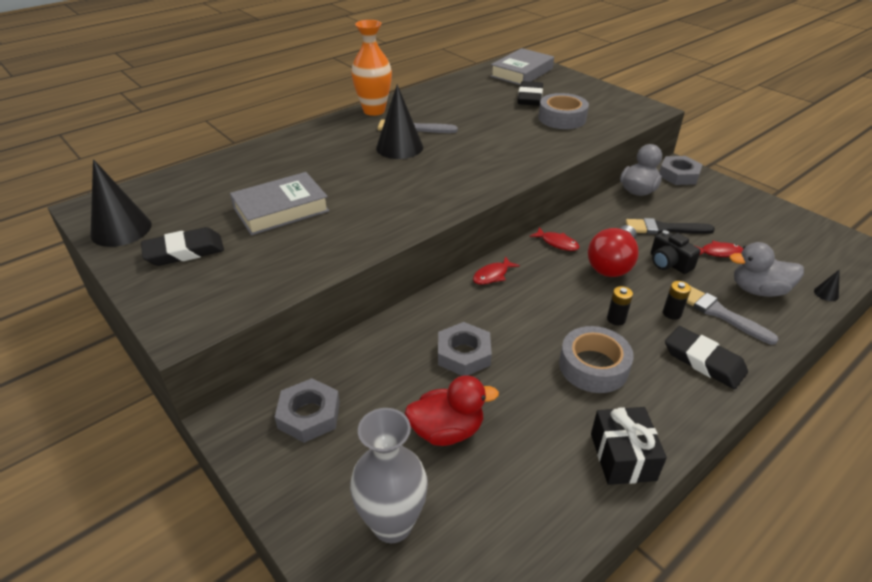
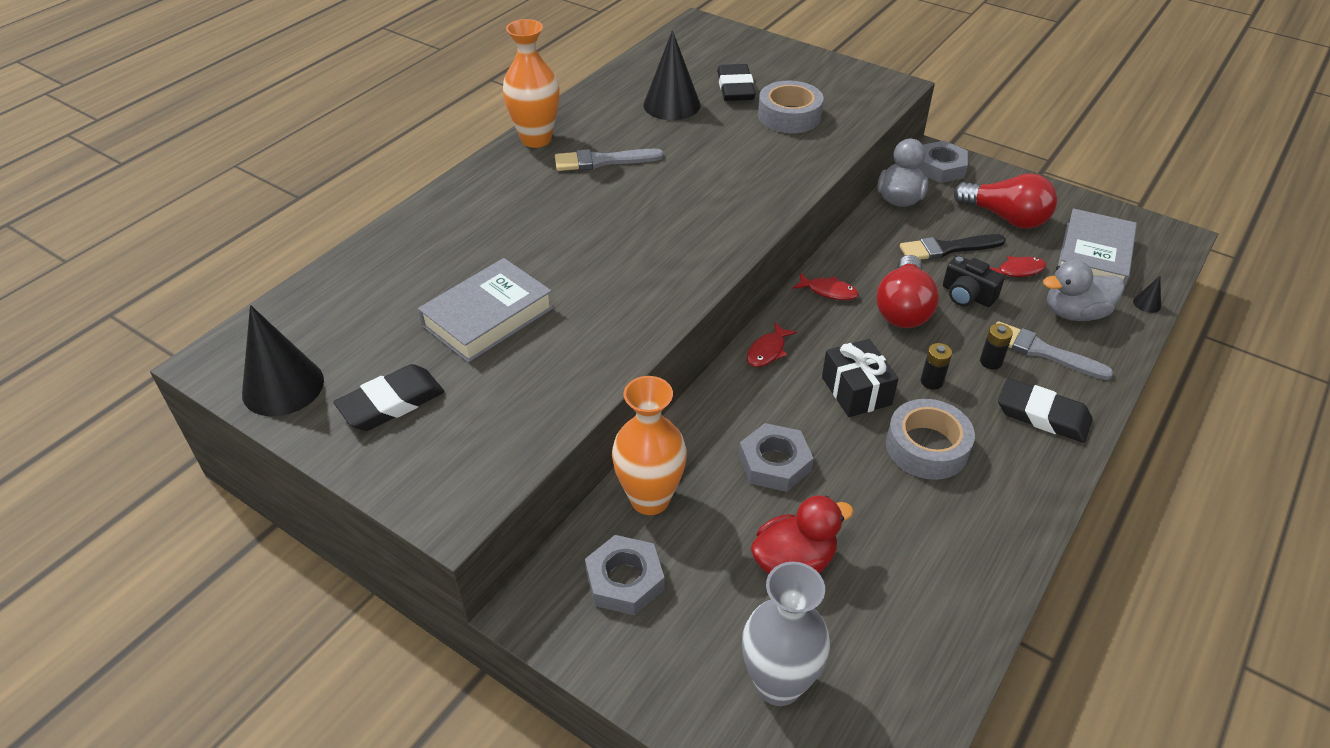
camera: 15 degrees left, 5 degrees up
(356, 360) = (650, 499): none -> orange vase
(399, 147) = (599, 194): black cone -> black cone (671, 105)
(521, 72) = (708, 47): grey book -> grey book (1093, 257)
(622, 456) = (993, 548): black gift -> black gift (856, 391)
(721, 215) = (1006, 218): none -> red light bulb

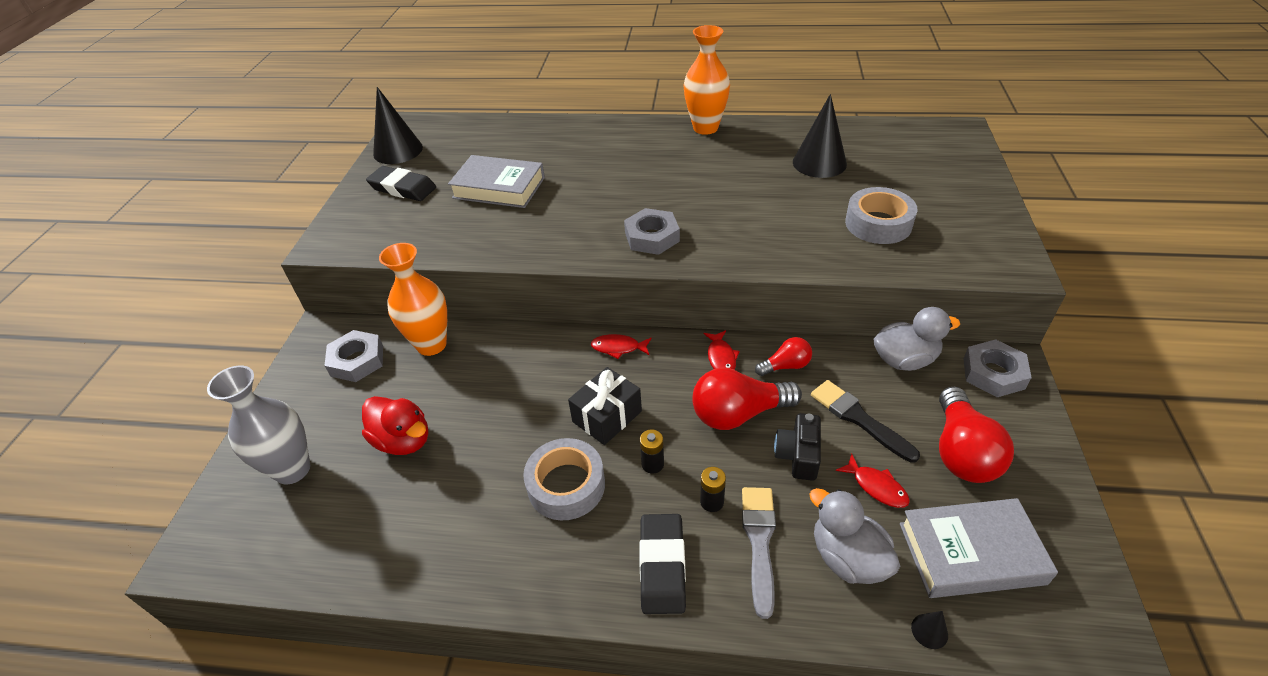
camera: 65 degrees right, 0 degrees up
(603, 161) = (708, 163): grey brush -> none
(735, 88) = (885, 182): black eraser -> none
(774, 463) = (497, 395): grey nut -> grey nut (652, 237)
(864, 260) = (786, 366): none -> red light bulb

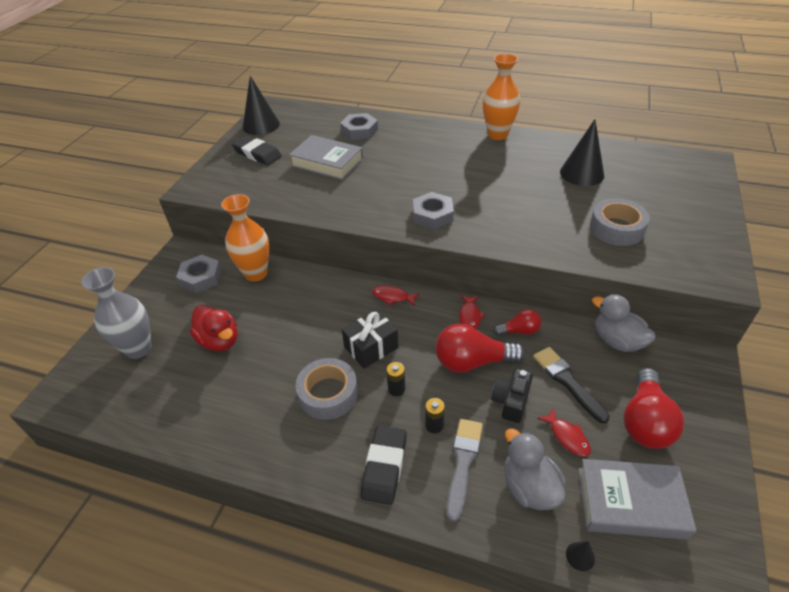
camera: 10 degrees right, 0 degrees up
(904, 360) = (617, 341): grey duck -> grey duck turned 135 degrees counterclockwise
(993, 373) = (689, 363): grey nut -> grey nut (359, 130)

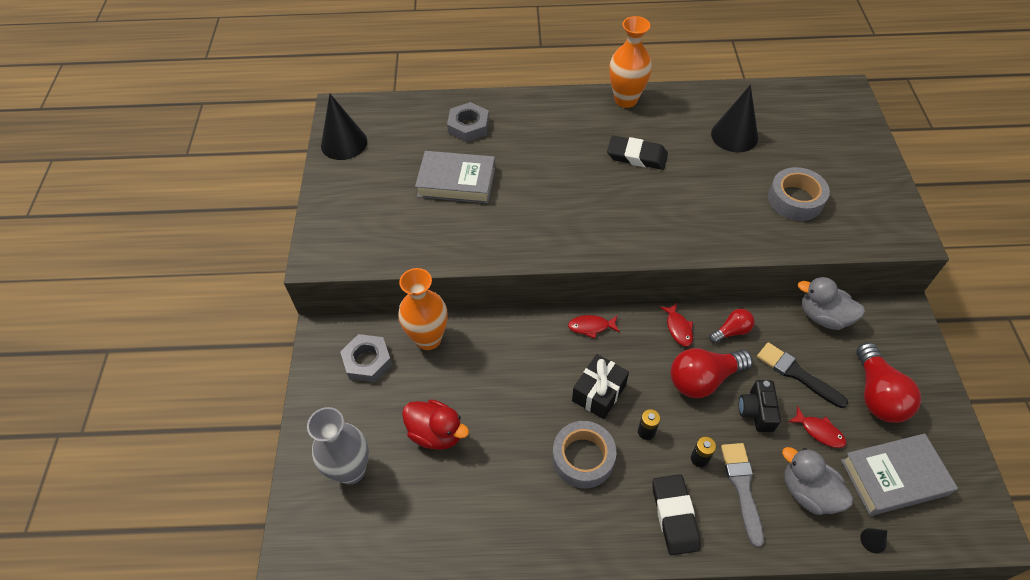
camera: 20 degrees left, 10 degrees up
(257, 154) = (365, 188): black eraser -> black eraser (636, 156)
(432, 215) = (609, 228): grey nut -> none

